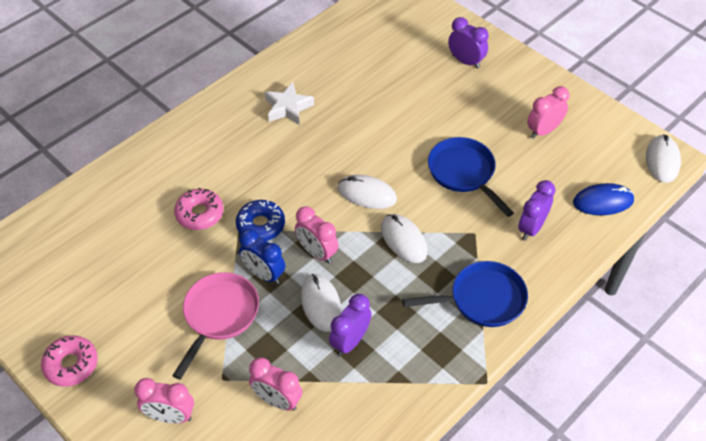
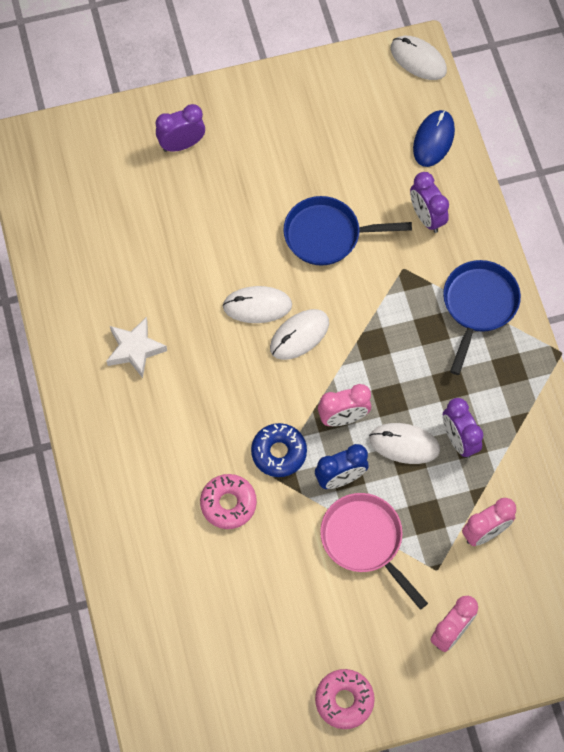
camera: 60 degrees left, 15 degrees up
(403, 240) = (374, 333): white mouse -> white mouse (257, 306)
(543, 131) = (320, 134): pink clock -> none

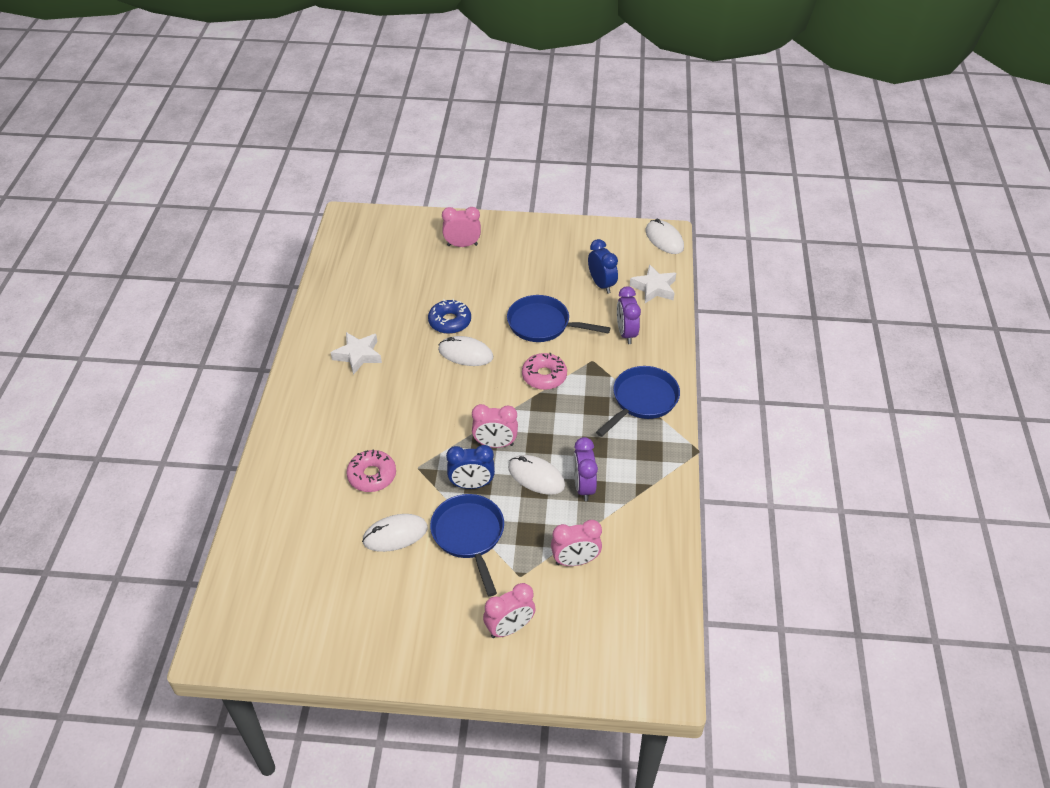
camera: 20 degrees right, 20 degrees down
(182, 144) = (462, 245): purple clock -> pink clock
(279, 452) = (431, 453): blue donut -> blue donut (450, 322)
(299, 335) = (488, 381): white mouse -> white mouse (395, 535)
(344, 700) = (389, 651): pink donut -> pink donut (544, 376)
(365, 541) = (469, 535): pink pan -> blue pan
(371, 153) = (601, 284): none -> blue clock
(433, 140) = (654, 288): blue mouse -> white star

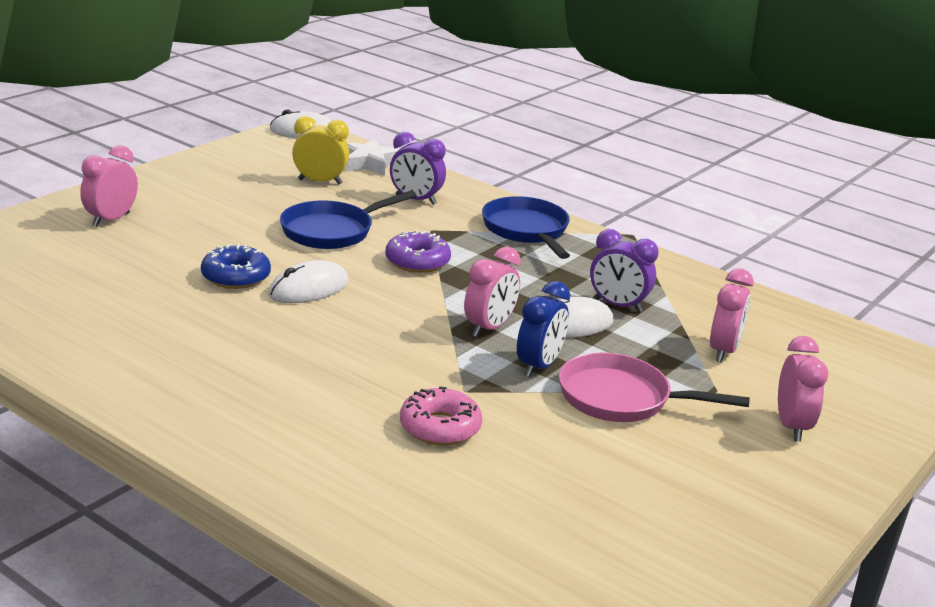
camera: 60 degrees left, 20 degrees down
(358, 355) = (195, 356): white star -> none
(395, 535) = (567, 448): white mouse -> none
(469, 535) = (621, 398): blue pan -> pink pan
(544, 376) = (417, 261): pink donut -> purple donut
(601, 284) = (320, 182): blue clock -> yellow clock

